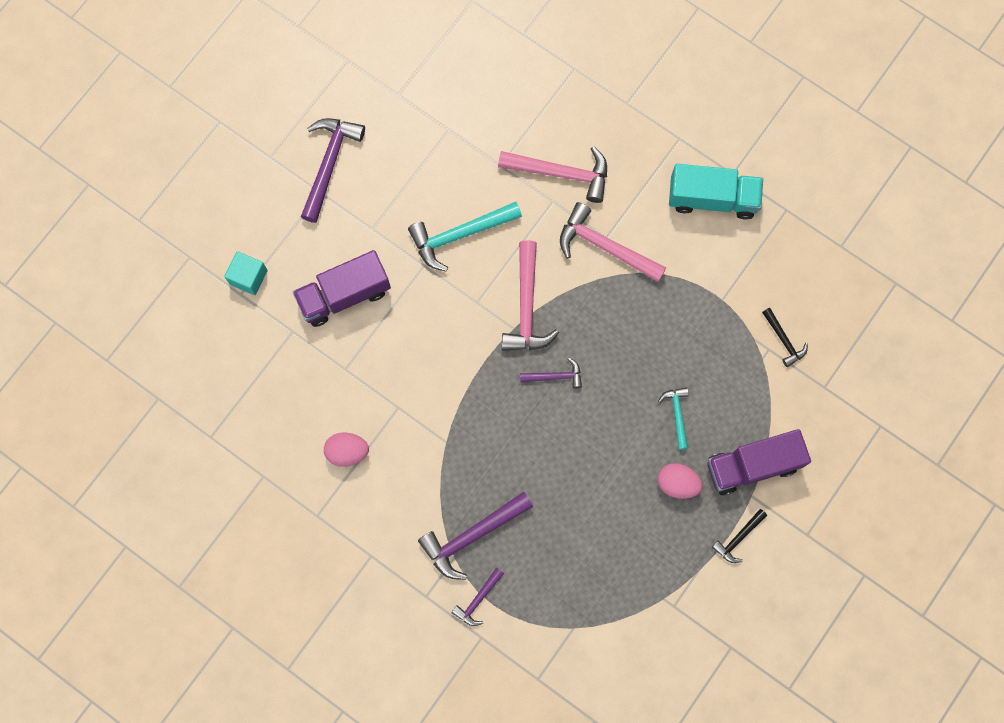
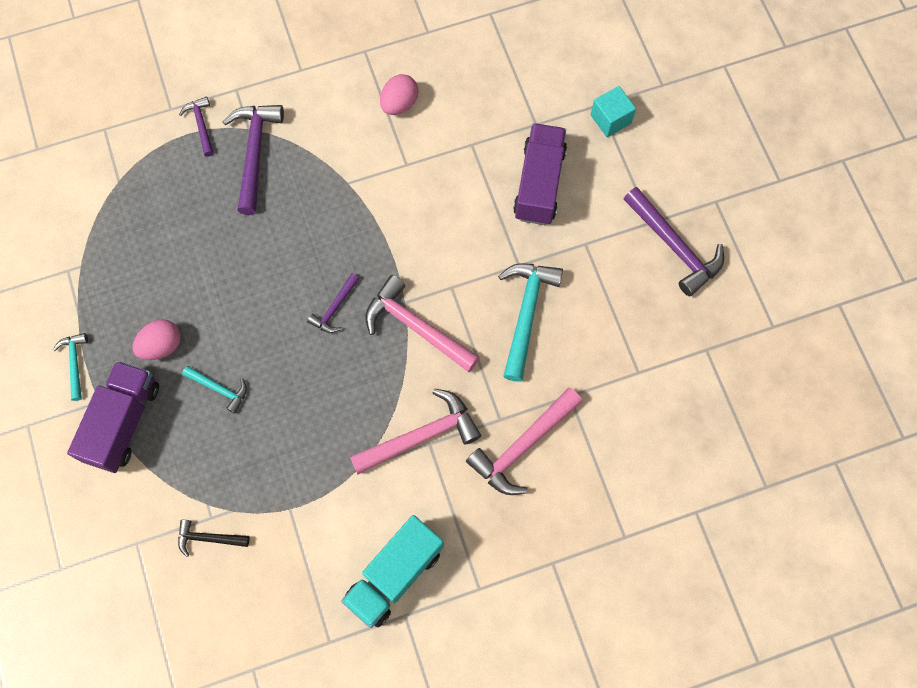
camera: 125 degrees right, 5 degrees down
(738, 538) = (75, 363): black hammer -> turquoise hammer

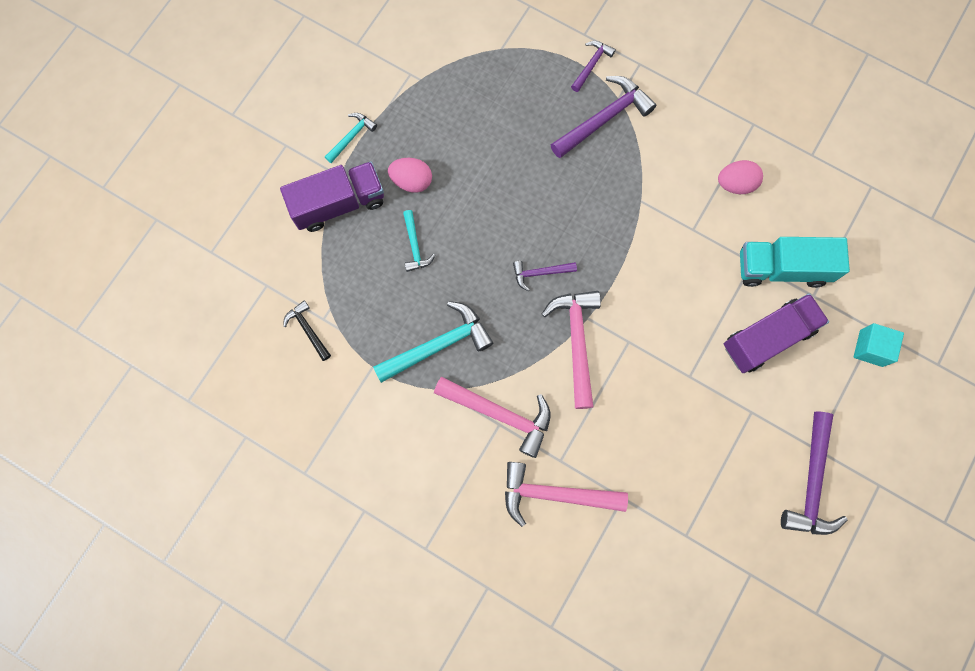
camera: 50 degrees right, 5 degrees up
(394, 574) = (386, 479): turquoise truck -> turquoise truck (782, 268)
(526, 314) = (656, 413): turquoise hammer -> turquoise hammer (438, 345)

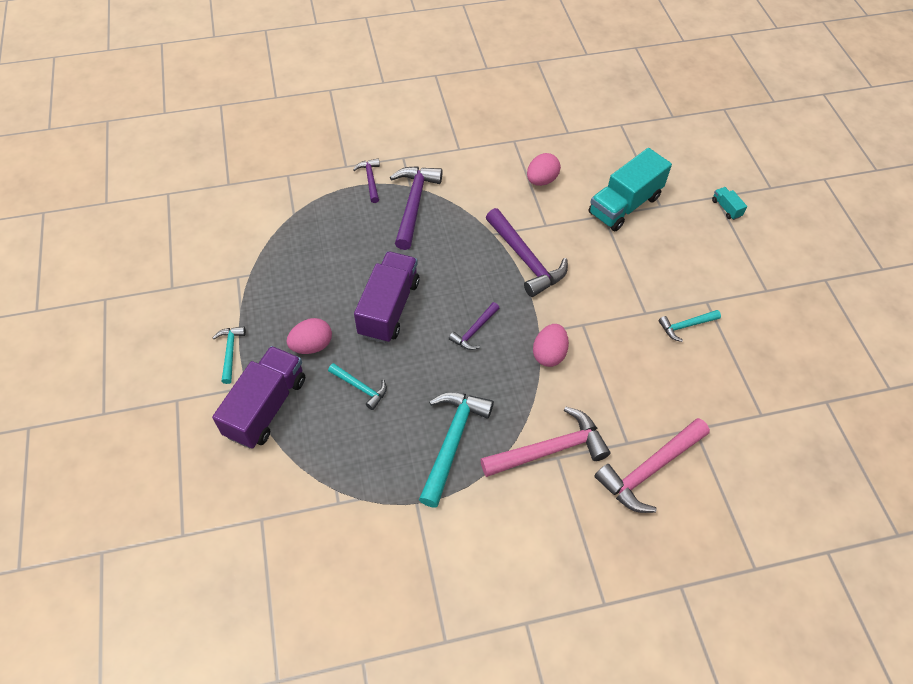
camera: 45 degrees left, 20 degrees down
(308, 330) = (333, 522): black hammer -> none
(576, 342) = (549, 354): pink hammer -> pink egg
(710, 416) = (686, 326): none -> turquoise hammer
(767, 338) = (663, 251): purple truck -> purple truck (389, 308)
(811, 482) = (789, 312): purple hammer -> purple hammer (525, 259)
(871, 348) = (726, 208): turquoise cube -> turquoise truck

